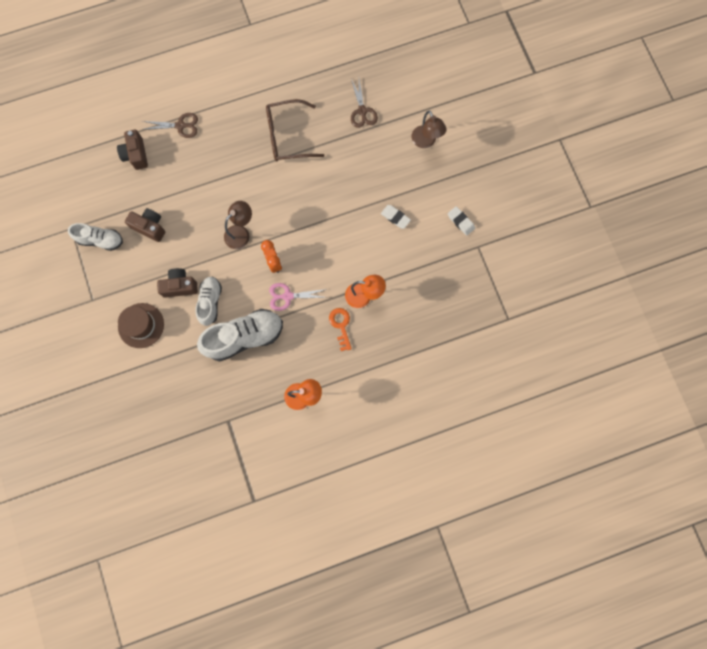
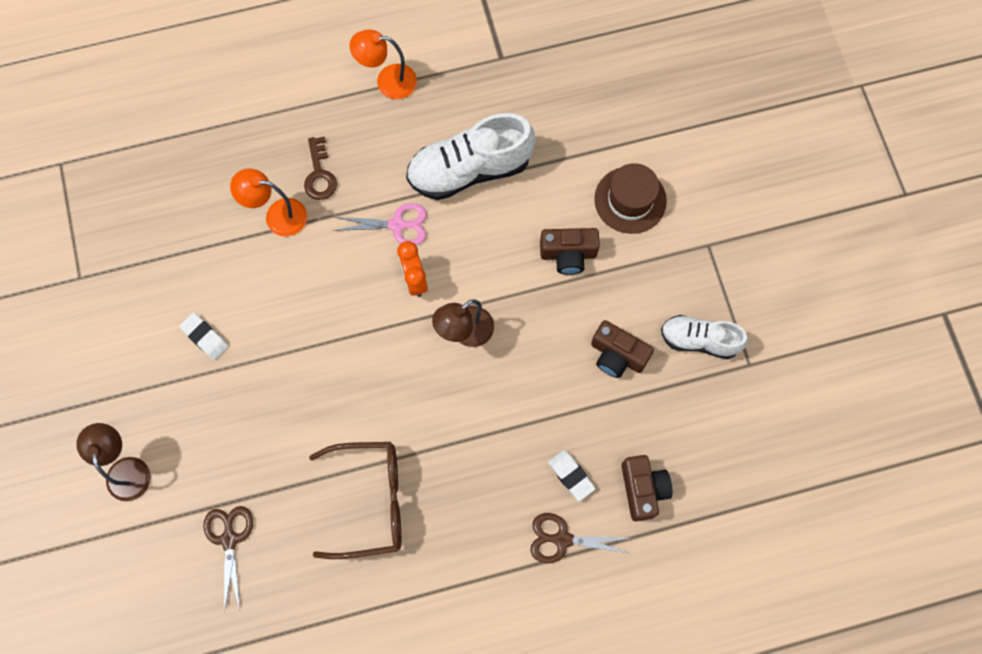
camera: 175 degrees left, 5 degrees down
(210, 302) = (520, 226): white shoe -> none
(341, 325) = (319, 174): orange key -> brown key
(460, 222) = (98, 321): white eraser -> white eraser (571, 476)

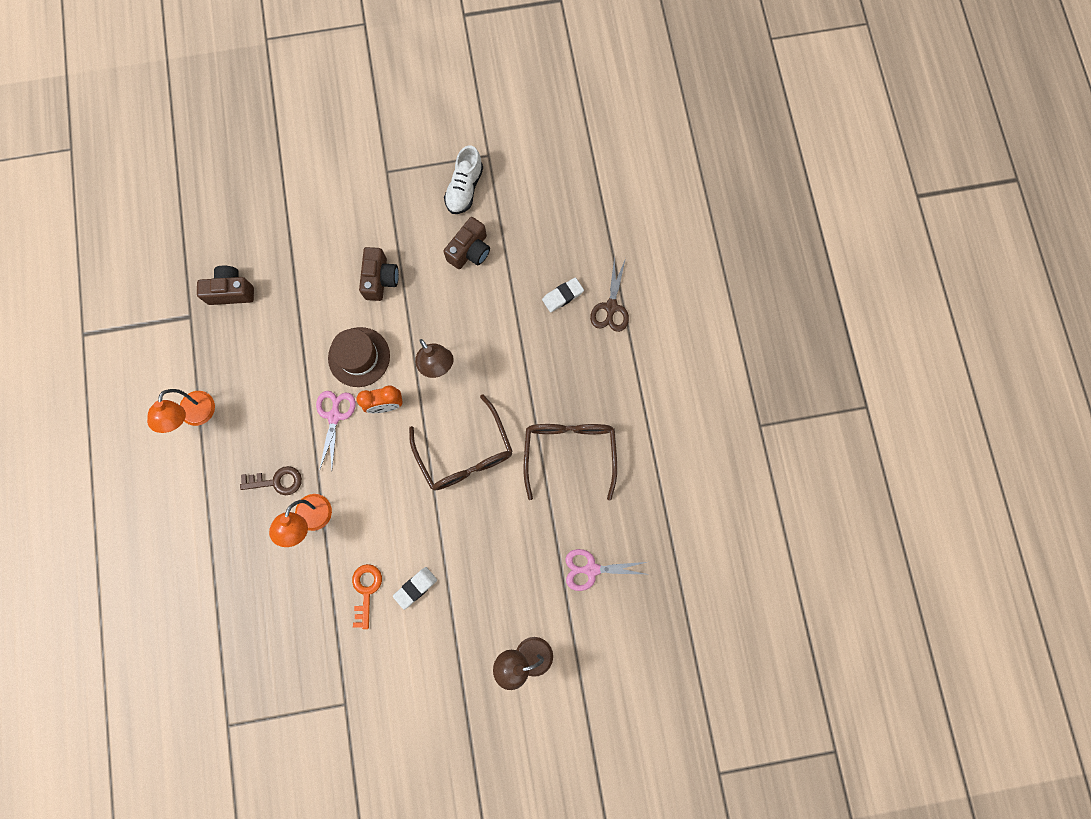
camera: 85 degrees left, 5 degrees up
(201, 284) = (366, 590): none -> orange key
(229, 539) = (591, 569): brown scissors -> pink scissors
(363, 376) = (465, 453): none -> brown glasses
(469, 170) = (292, 352): white shoe -> none
(630, 200) = (339, 226): brown hat -> brown hat (359, 357)
(643, 489) = (578, 244): brown camera -> brown camera (231, 291)

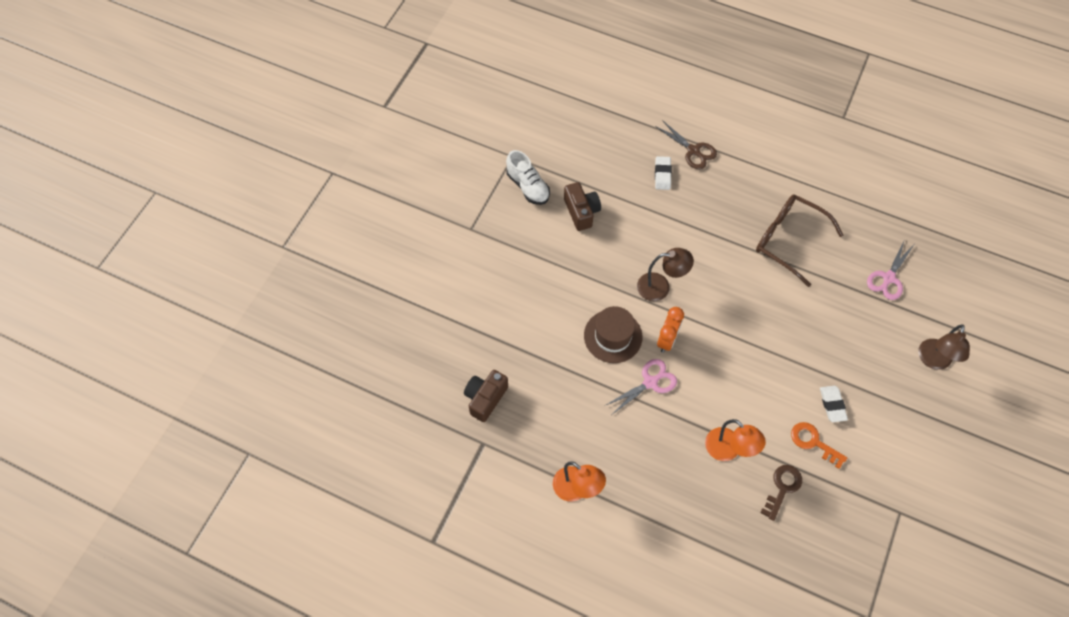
camera: 55 degrees left, 15 degrees down
(277, 481) = (678, 457): brown key -> brown key (782, 488)
(334, 416) = (650, 382): pink scissors -> pink scissors turned 105 degrees clockwise
(380, 279) = (558, 284): brown camera -> none
(465, 453) = (743, 308): brown glasses -> none

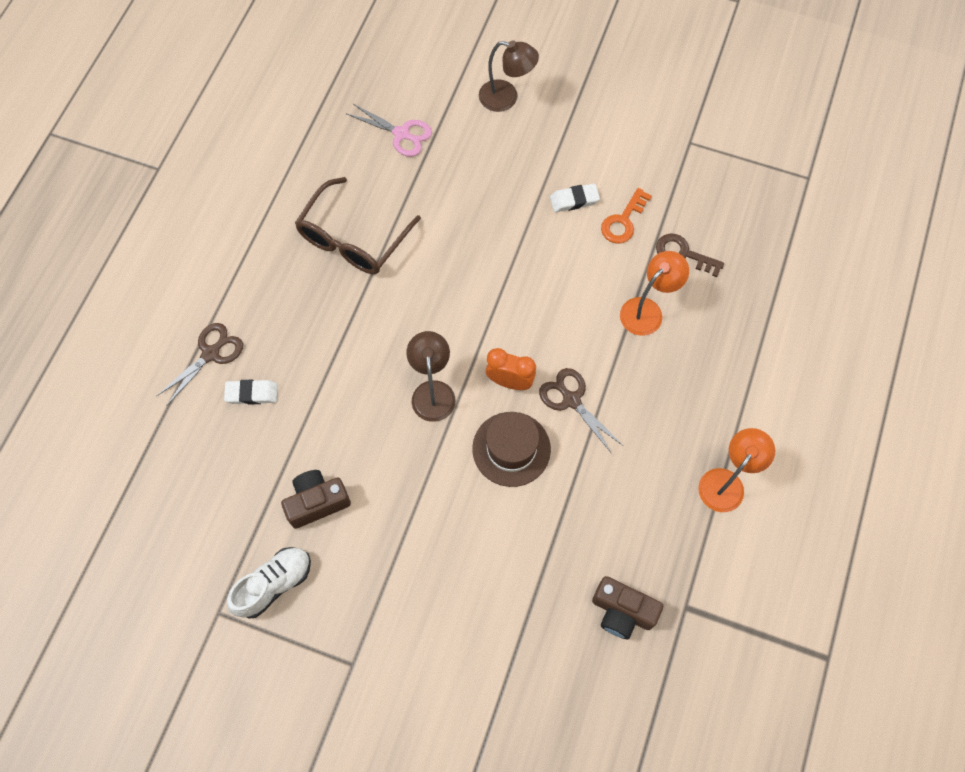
camera: 95 degrees left, 5 degrees up
(650, 382) = (571, 400): pink scissors -> brown scissors

